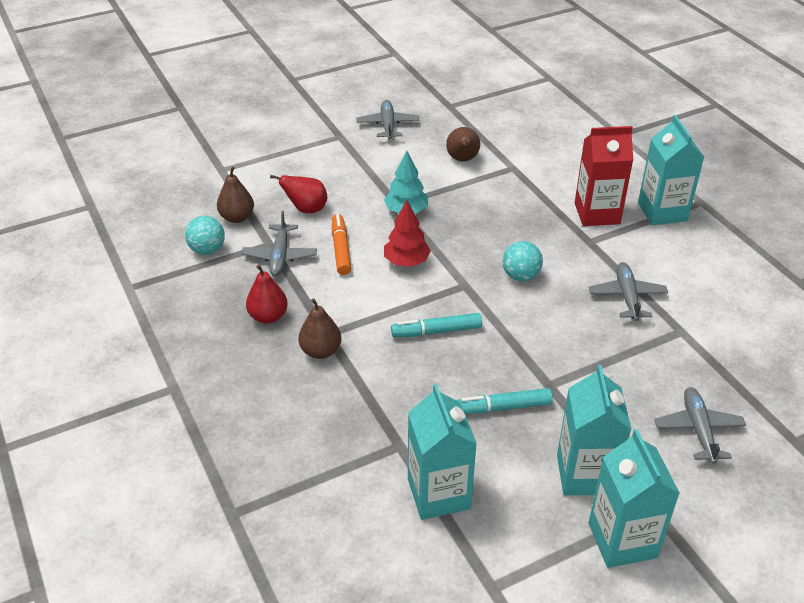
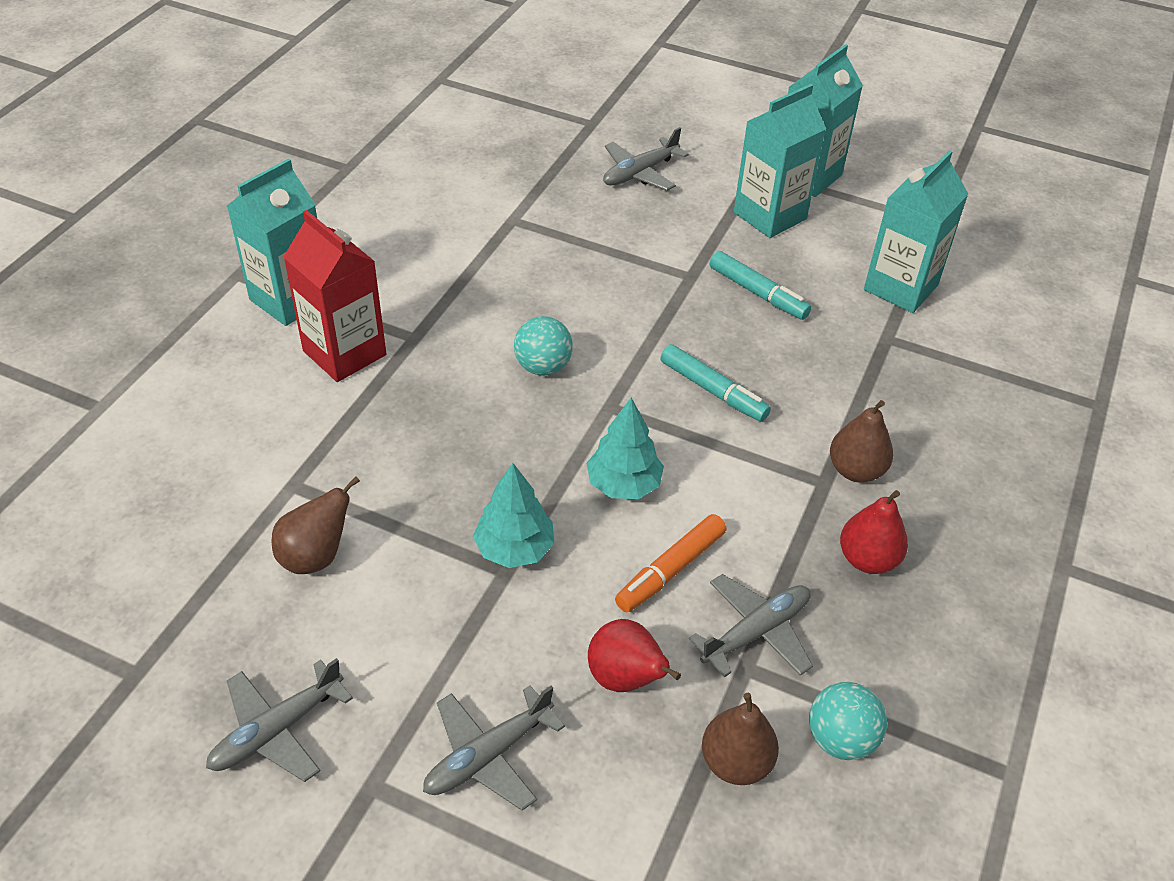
camera: 130 degrees left, 5 degrees up
(406, 261) = (623, 484): red tree -> turquoise tree
(627, 296) = (494, 272): grey plane -> grey plane (488, 755)

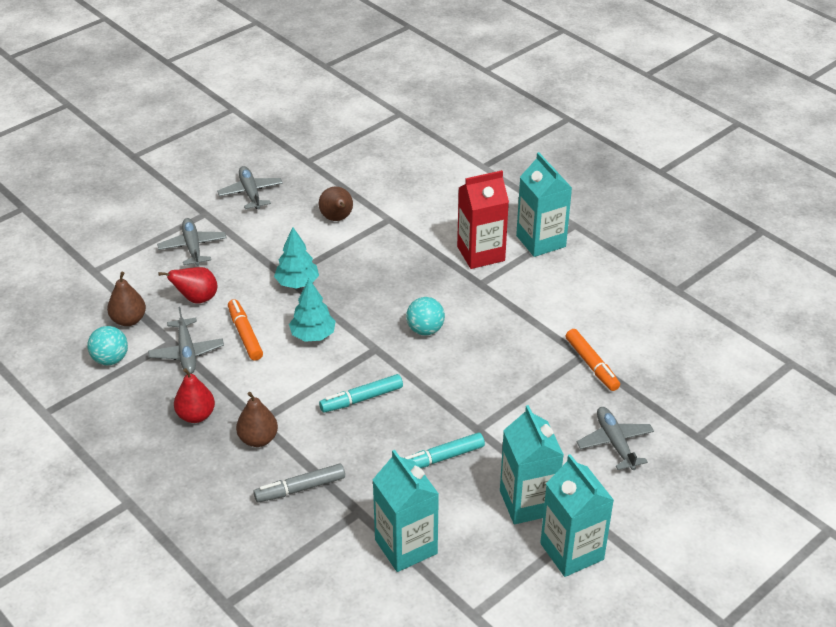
camera: 115 degrees right, 5 degrees down
(524, 209) = (591, 365): none -> orange marker
(898, 399) = (300, 488): none -> grey marker

